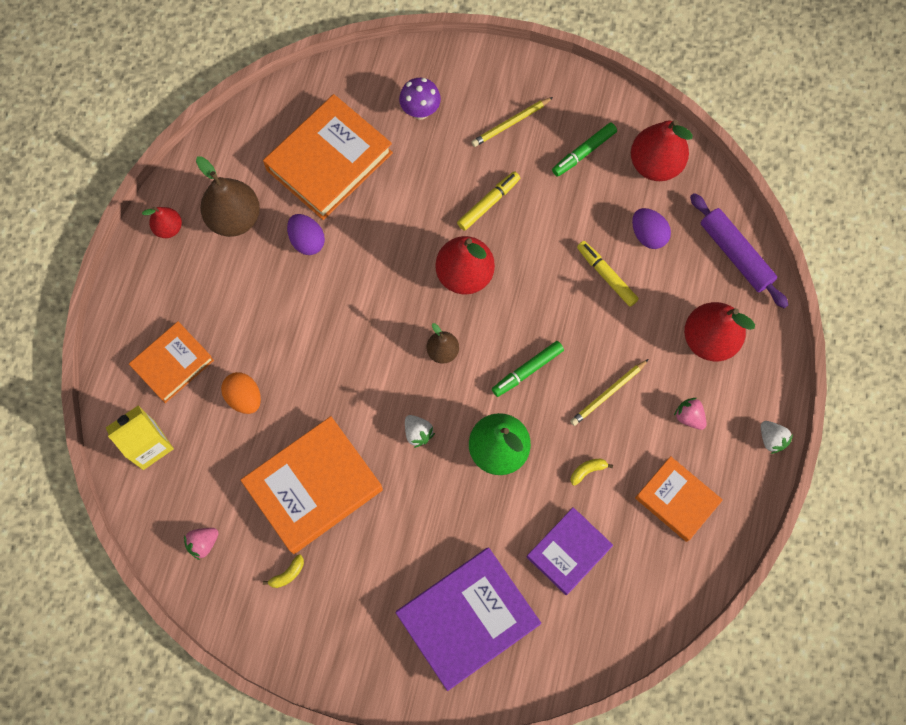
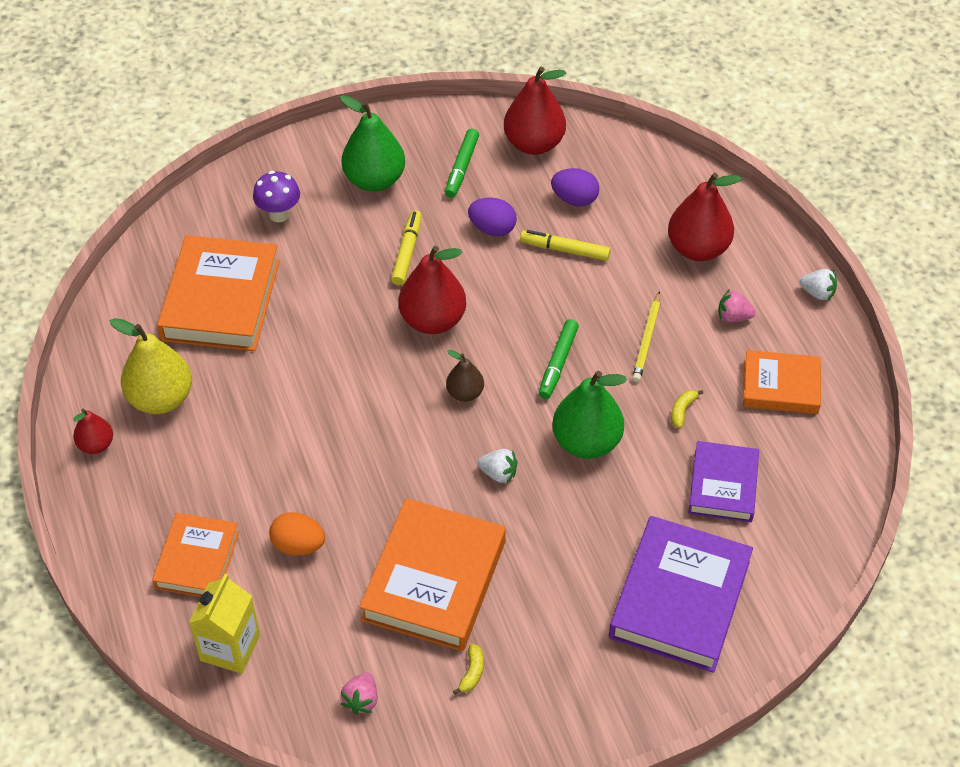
camera: 35 degrees left, 20 degrees down
(234, 218) = (161, 398): brown pear -> yellow pear
(307, 241) = (253, 377): purple egg -> purple egg (492, 229)
(511, 123) = (374, 180): yellow pencil -> green pear
(735, 254) = (663, 173): purple rolling pin -> none

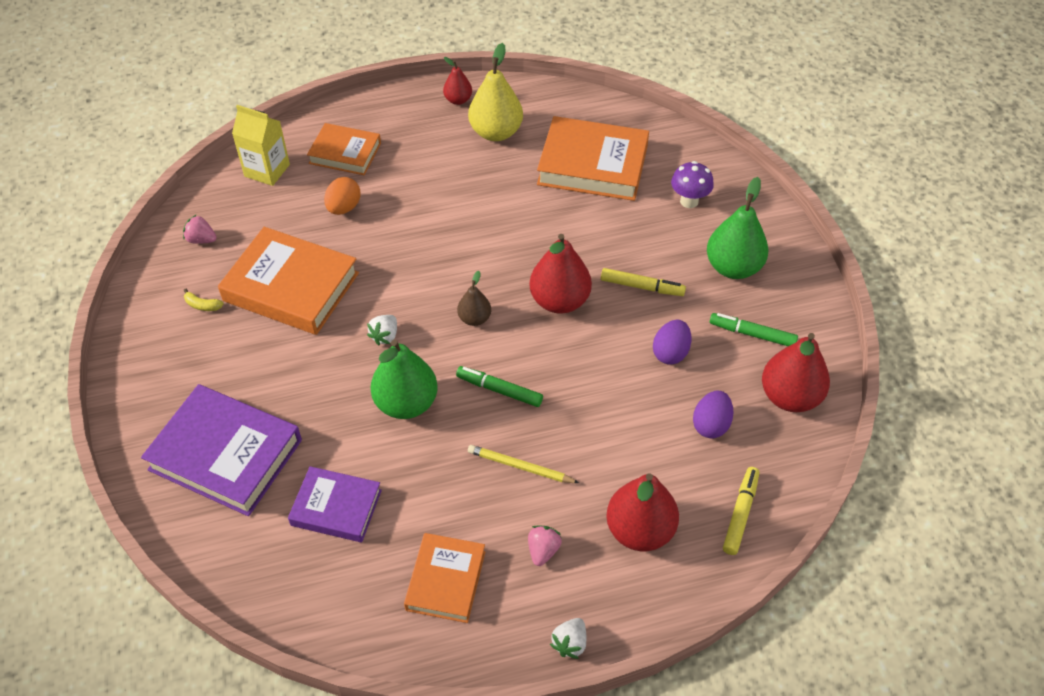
camera: 95 degrees right, 0 degrees up
(565, 250) = (641, 410): yellow marker -> yellow marker (740, 514)
(682, 410) = (429, 485): yellow banana -> none

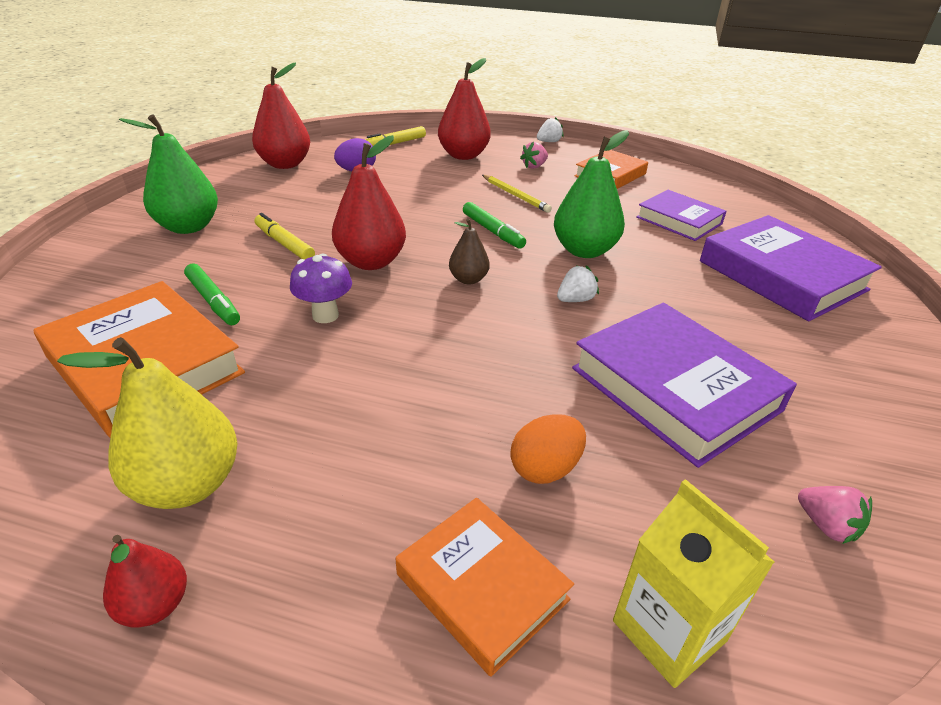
camera: 150 degrees left, 15 degrees down
(202, 305) = (817, 417): yellow banana -> none
(291, 287) = (674, 389): orange book -> purple book
(670, 353) = (328, 204): purple egg -> none
(689, 201) = (123, 284): purple mushroom -> purple mushroom (325, 315)
(752, 334) = (252, 192): green marker -> green marker (213, 300)

